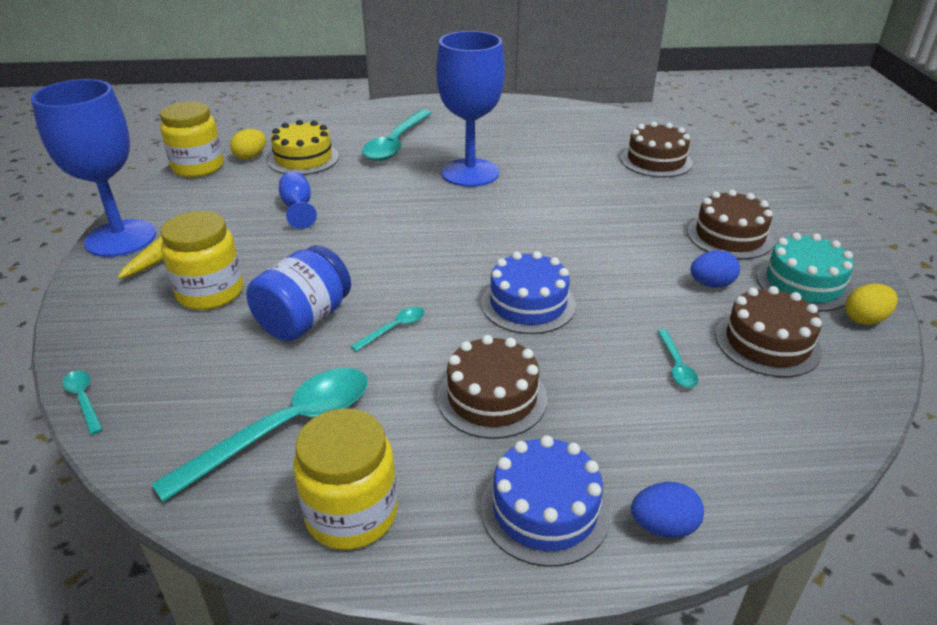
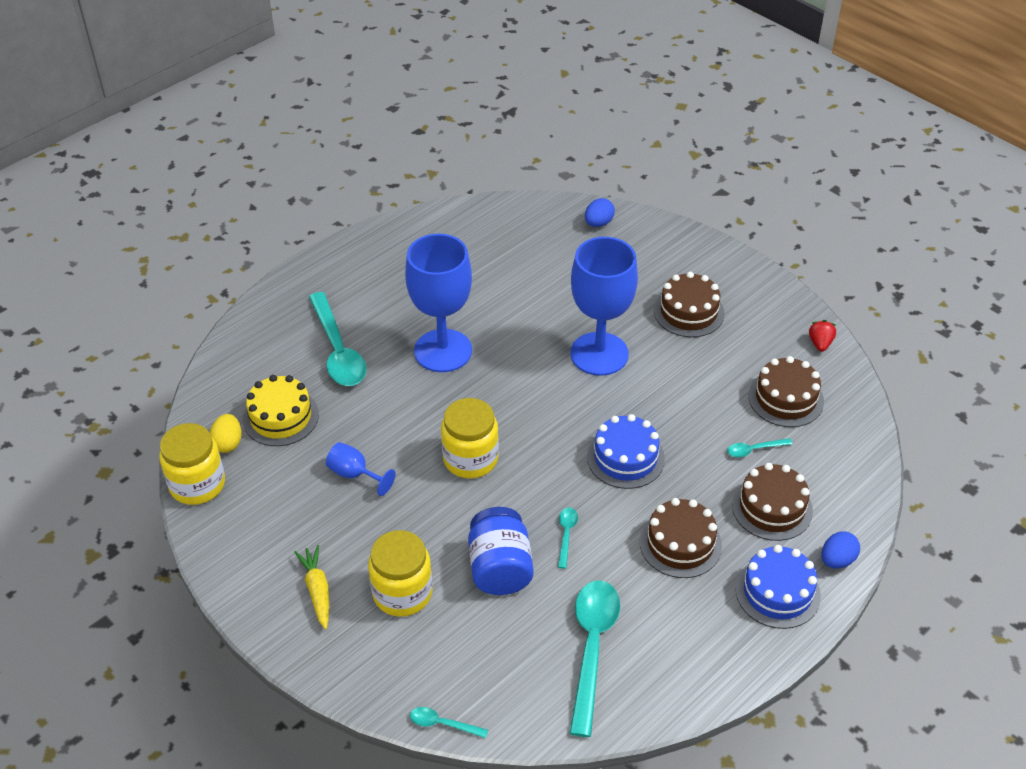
camera: 40 degrees left, 10 degrees up
(121, 238) = (252, 597): blue goblet -> blue goblet (599, 354)
(351, 513) = (690, 666): yellow jar -> yellow jar (470, 459)
(656, 161) = (568, 253): brown cake -> brown cake (772, 508)
(676, 365) = (754, 450): turquoise spoon -> turquoise spoon turned 120 degrees clockwise
(711, 284) = (716, 367): blue egg -> blue egg (598, 223)
(803, 283) = (766, 332): turquoise cake -> none
(865, 319) = (820, 343): yellow egg -> red strawberry

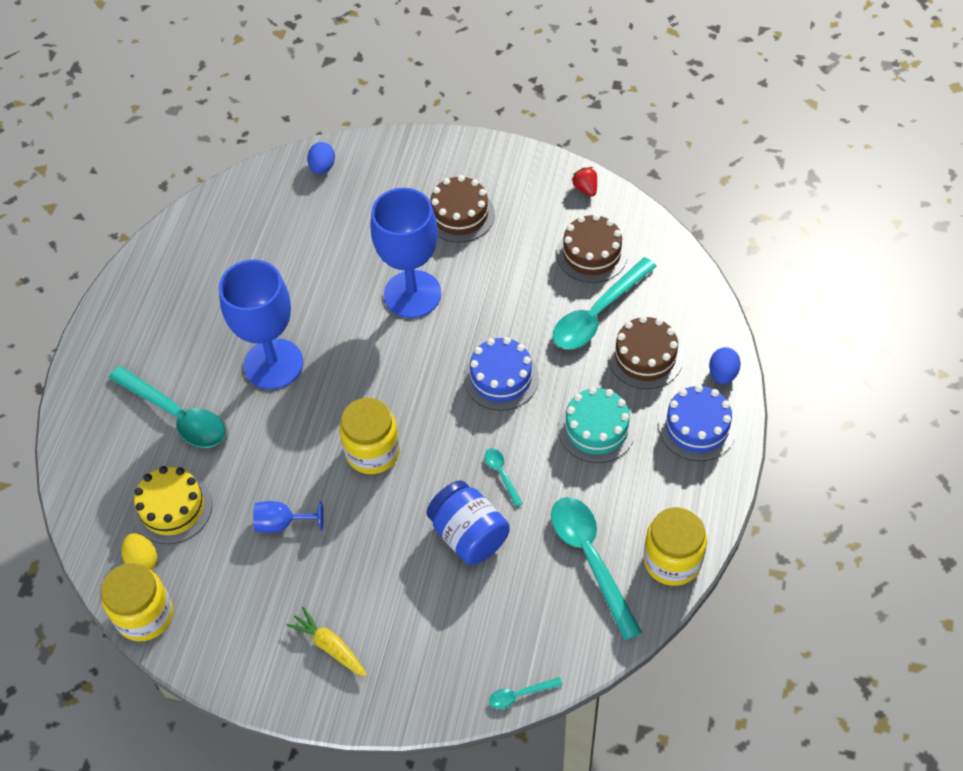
camera: 30 degrees left, 10 degrees up
(402, 593) = (404, 605): yellow jar -> yellow jar (672, 560)
(680, 543) = (596, 429): brown cake -> turquoise cake
(754, 450) = (598, 314): turquoise spoon -> turquoise spoon, size x2.24

